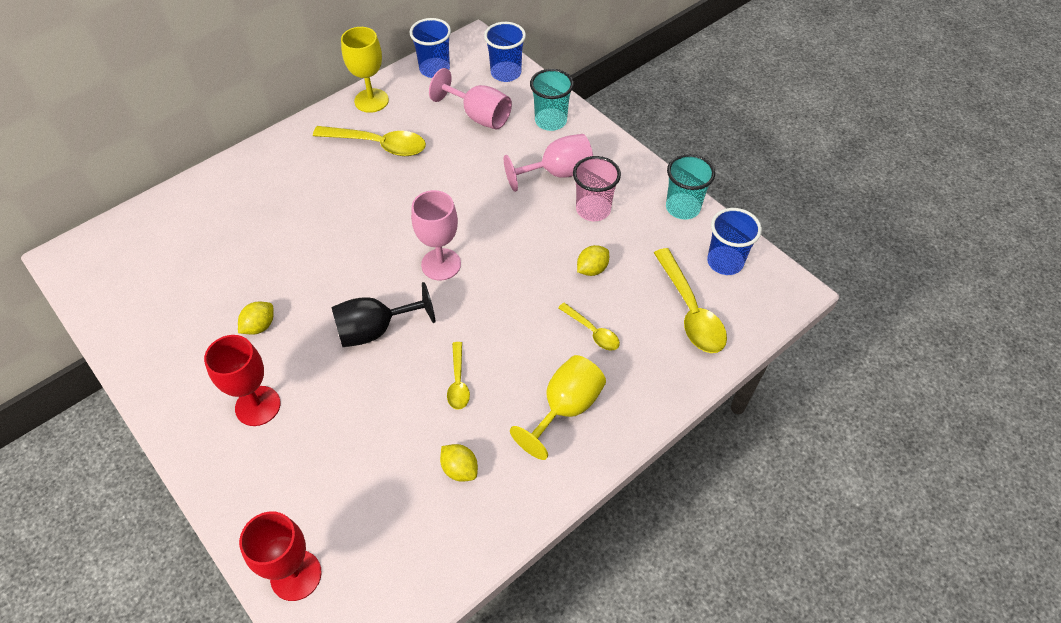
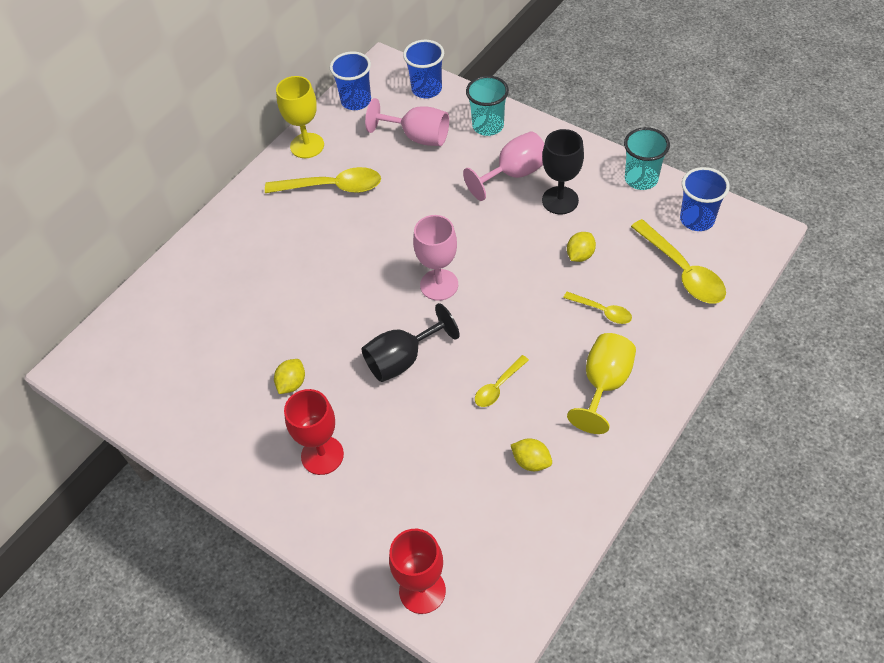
camera: 10 degrees left, 0 degrees up
(458, 382) = (498, 386): yellow spoon -> yellow spoon turned 60 degrees clockwise
(593, 210) = (560, 200): pink cup -> black goblet

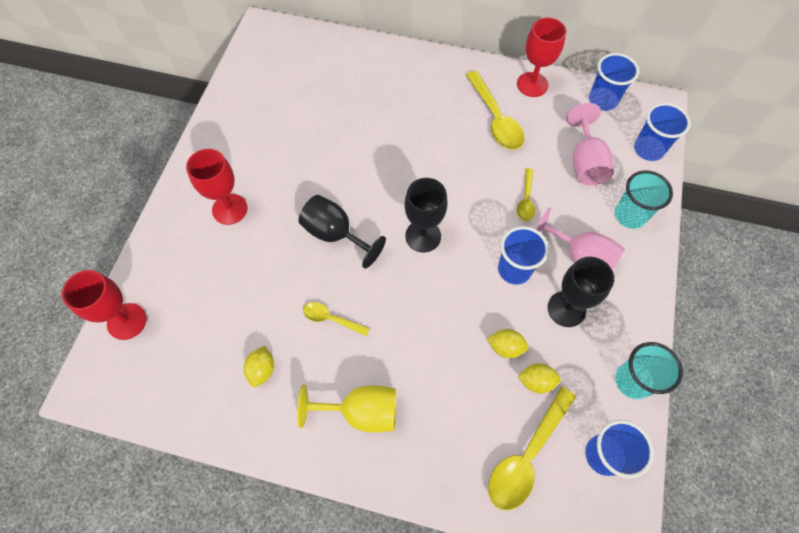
camera: 65 degrees right, 10 degrees up
(292, 383) = (288, 164): yellow lemon -> yellow lemon (536, 381)
(307, 146) = (532, 84): yellow goblet -> red goblet
(439, 285) = (423, 236): pink goblet -> black goblet
(506, 225) = (514, 270): none -> blue cup
(602, 311) = (445, 387): yellow spoon -> yellow spoon (526, 199)

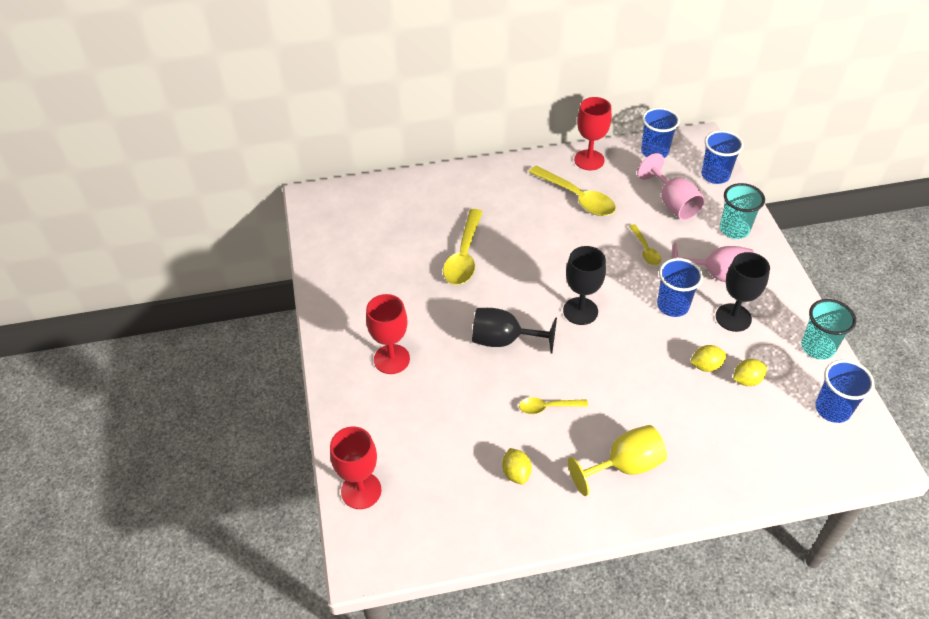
camera: 25 degrees left, 15 degrees down
(527, 455) = (776, 436): yellow spoon -> yellow spoon (464, 255)

